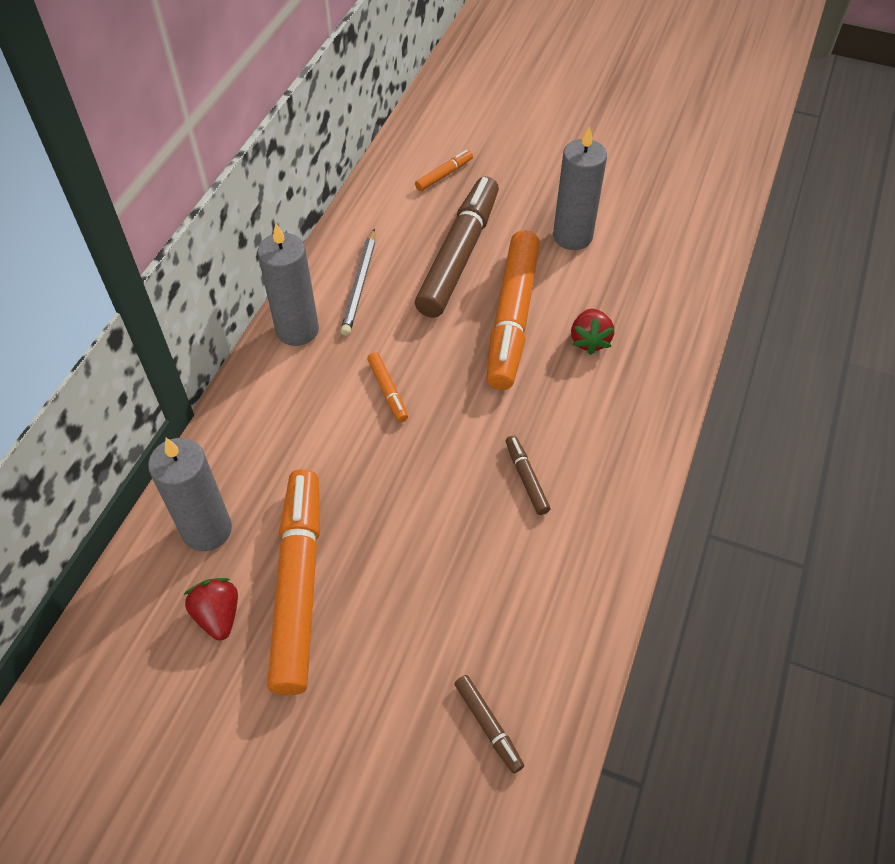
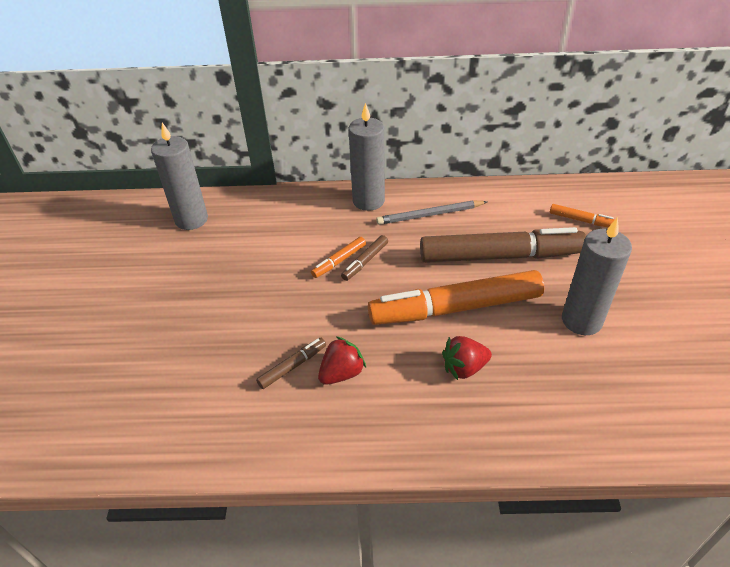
camera: 70 degrees right, 10 degrees down
(218, 615) = (132, 246): red strawberry -> red strawberry (342, 373)
(298, 585) = (161, 272): orange marker -> none
(488, 725) = (65, 408): brown marker -> brown marker (365, 261)

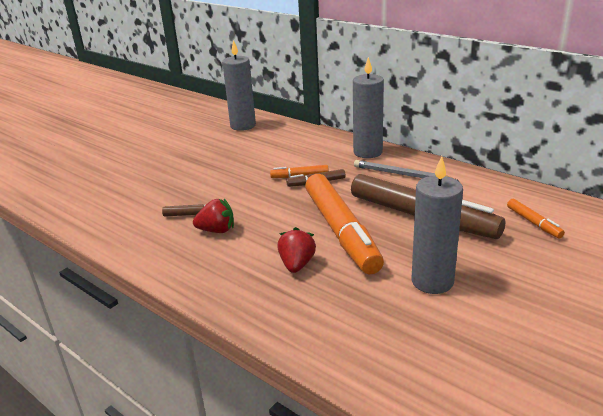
camera: 40 degrees right, 15 degrees down
(455, 308) = (341, 231): orange marker -> orange marker turned 135 degrees counterclockwise
(464, 368) = (297, 264): red strawberry -> red strawberry turned 75 degrees clockwise

